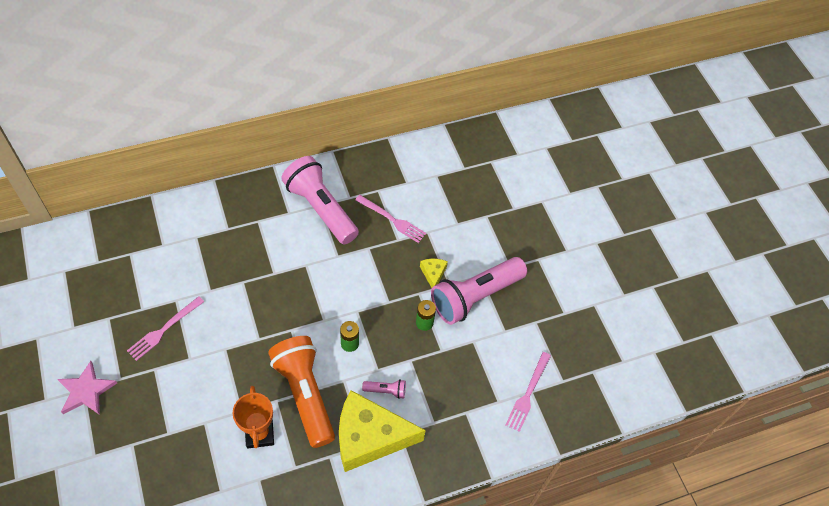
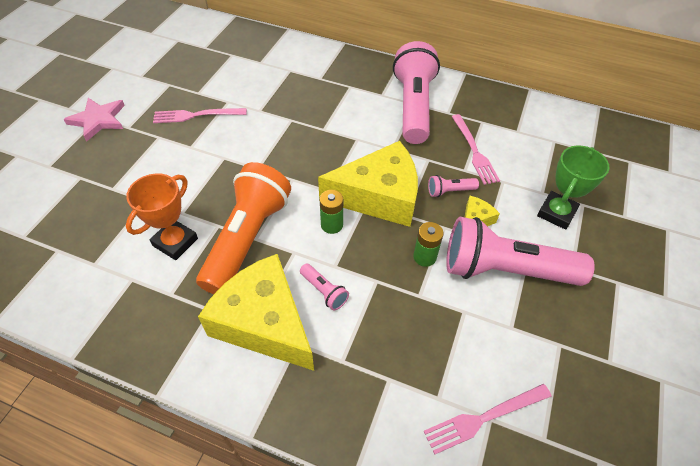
camera: 45 degrees right, 5 degrees down
(361, 300) = (379, 196): none -> yellow cheese
(401, 263) = (450, 191): none -> pink flashlight
(475, 234) = (556, 213): none -> green trophy

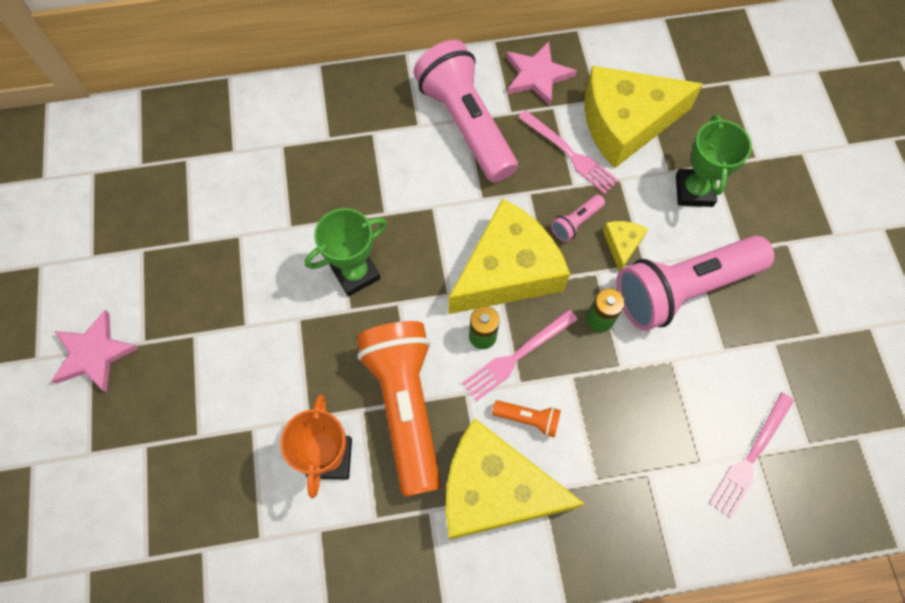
camera: 30 degrees left, 15 degrees up
(196, 115) = (216, 277): pink fork -> pink fork (516, 356)
(278, 151) = (355, 273): none -> green trophy
(324, 291) = (528, 419): pink flashlight -> orange flashlight
(482, 101) = (537, 75): none -> pink star
(529, 151) = (625, 123): none -> yellow cheese

